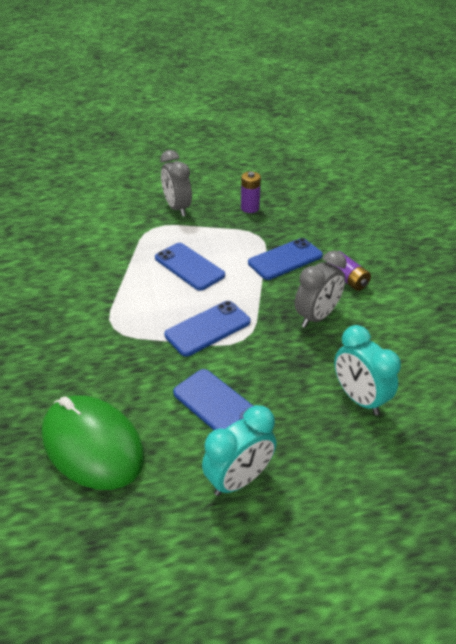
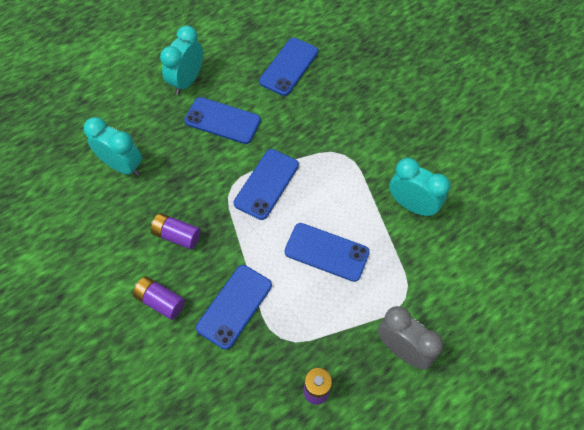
camera: 155 degrees right, 20 degrees up
(92, 272) = (412, 205): none -> turquoise clock
(93, 445) = (289, 67): green mouse -> blue phone
(316, 317) = (177, 235): grey clock -> purple battery

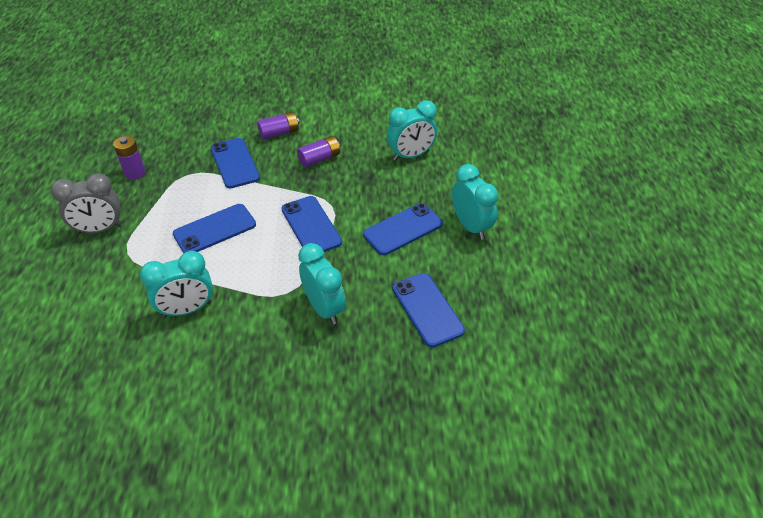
camera: 125 degrees right, 15 degrees down
(337, 123) = (324, 308): none -> turquoise clock

